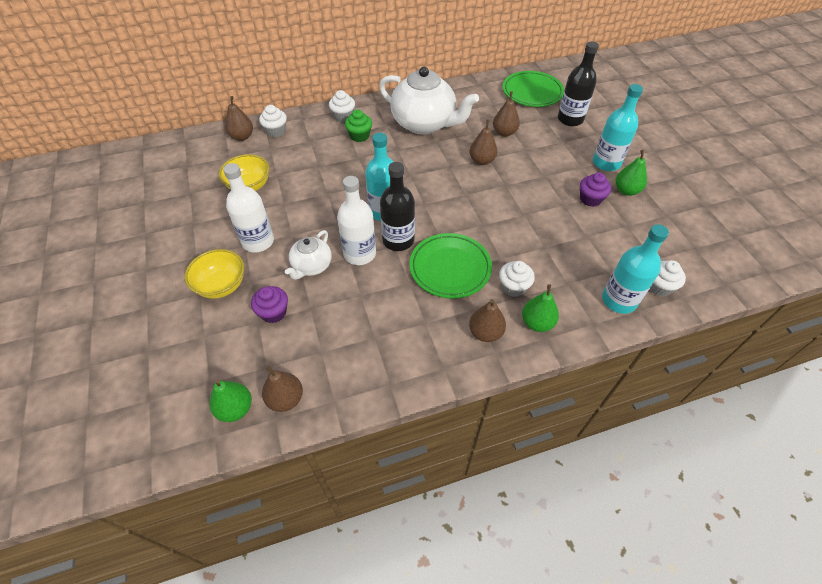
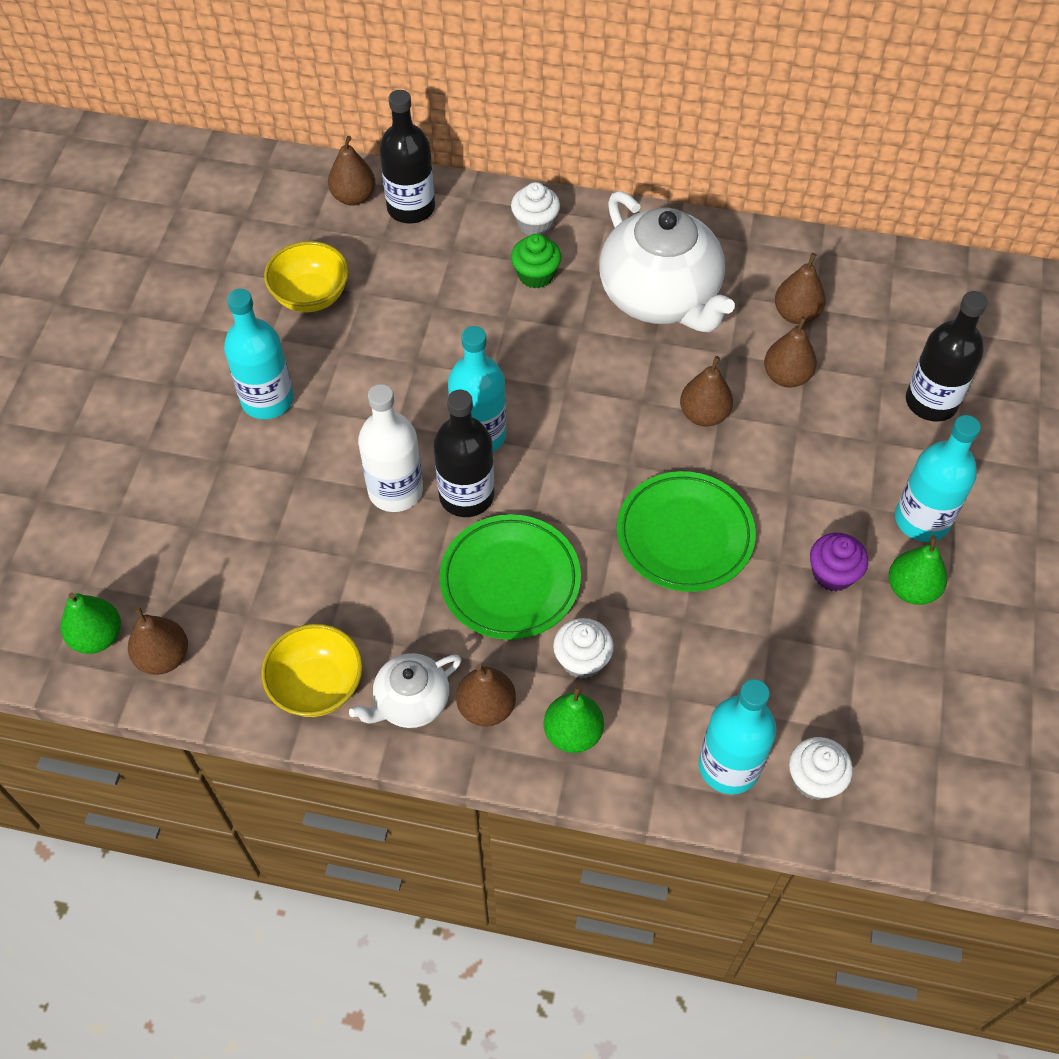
camera: 30 degrees right, 5 degrees up
(222, 285) = (180, 448): yellow bowl -> yellow bowl (317, 686)
(258, 241) = (267, 400): white bottle -> turquoise bottle
(273, 312) = (222, 524): purple cupcake -> none
(276, 131) = (411, 208): white cupcake -> black bottle
(311, 266) = (316, 477): white teapot -> white teapot (411, 702)
(488, 108) = (796, 314): none -> brown pear
(532, 92) = (906, 314): green plate -> green plate (684, 535)

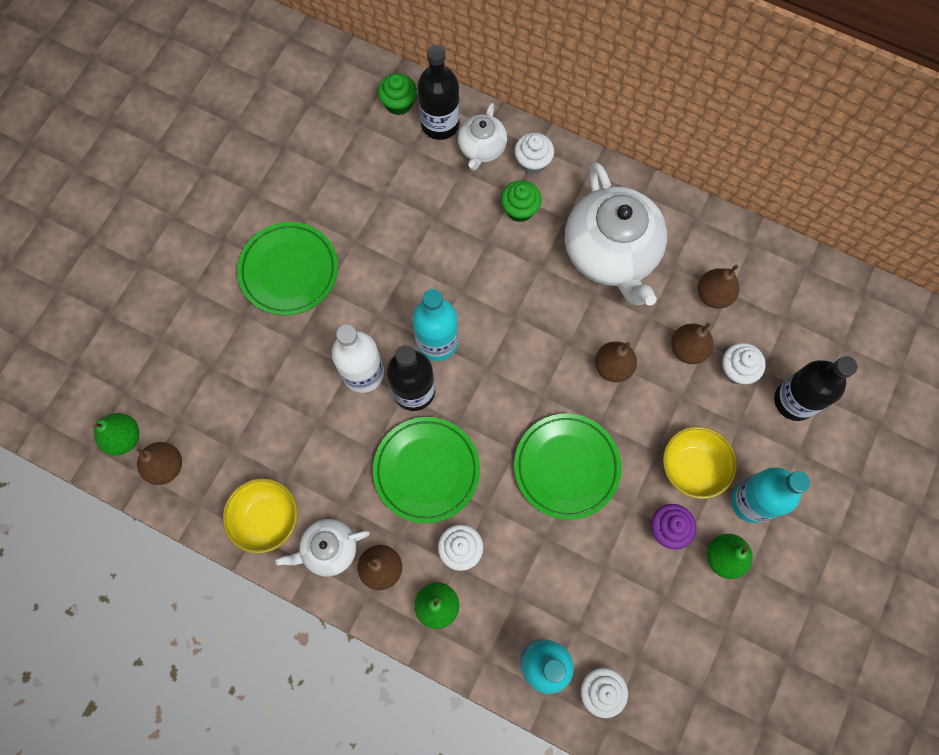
camera: 15 degrees right, 15 degrees up
(267, 400) = (289, 271): turquoise bottle -> green plate
(311, 296) = (343, 187): yellow bowl -> yellow bowl (692, 467)
(353, 197) = (398, 103): brown pear -> green cupcake
(469, 223) = (481, 148): none -> white teapot
(852, 385) = (736, 370): none -> white cupcake

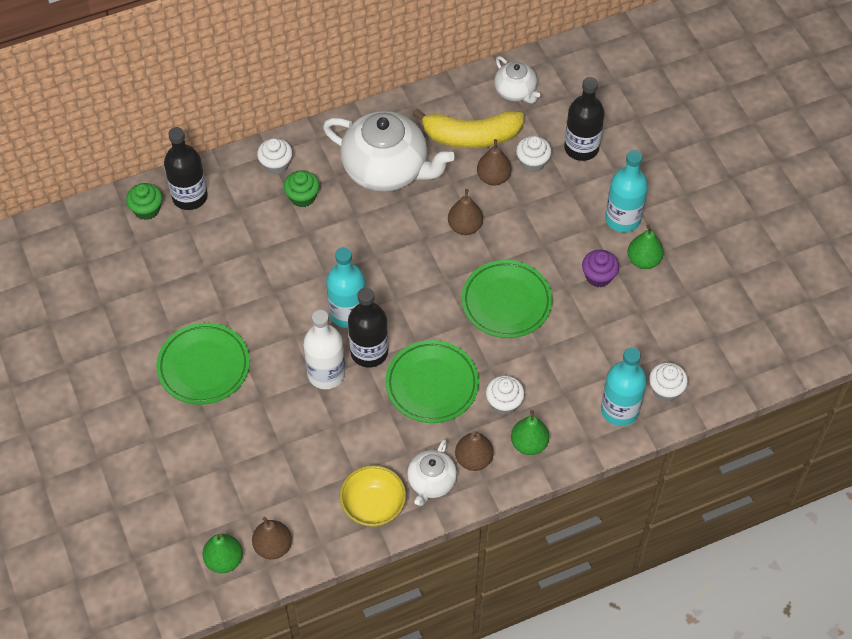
camera: 50 degrees left, 15 degrees down
(481, 148) = (235, 186): white teapot -> white teapot (515, 91)
(692, 467) = (571, 234): yellow bowl -> none
(713, 295) = (471, 136): brown pear -> yellow banana

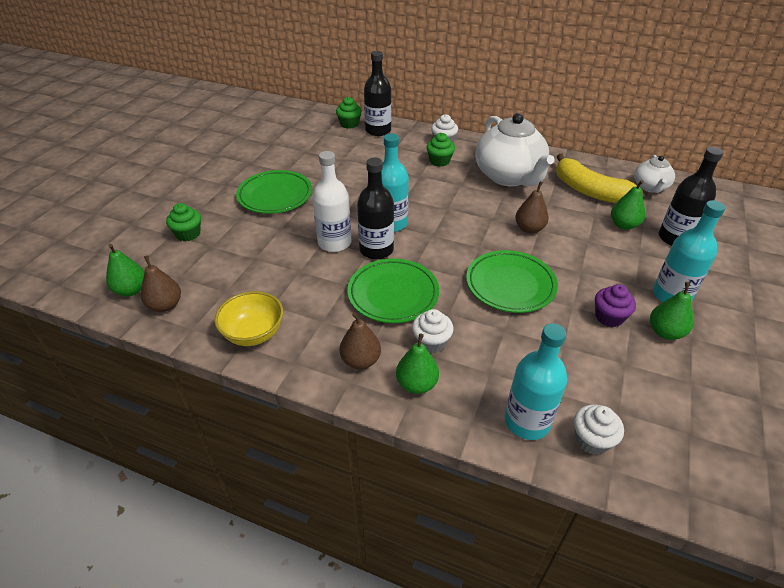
camera: 45 degrees right, 15 degrees down
(186, 472) = (188, 234): none -> green cupcake
(431, 482) = (311, 350): white teapot -> none
(493, 177) = (582, 217): brown pear -> none
(532, 162) = (623, 225): white cupcake -> green pear

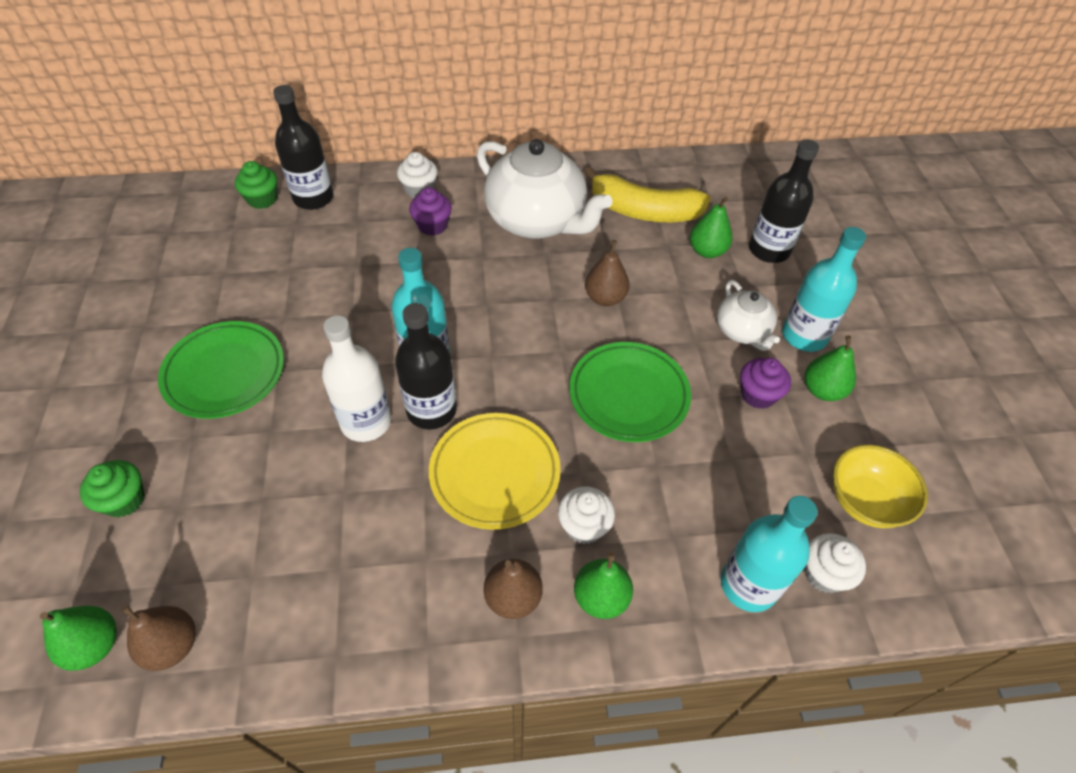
camera: 30 degrees left, 10 degrees up
(254, 333) = (341, 627): yellow bowl -> yellow bowl (865, 501)
(393, 294) = (495, 473): green plate -> yellow plate
(439, 161) = (432, 225): green cupcake -> purple cupcake
(650, 187) = (707, 181): white teapot -> white teapot (742, 331)

